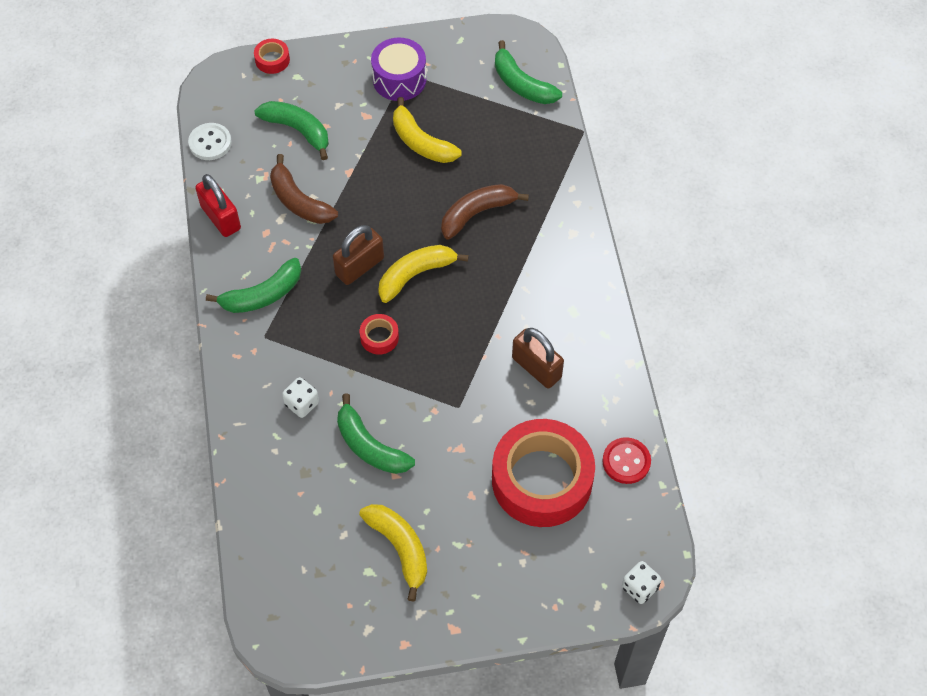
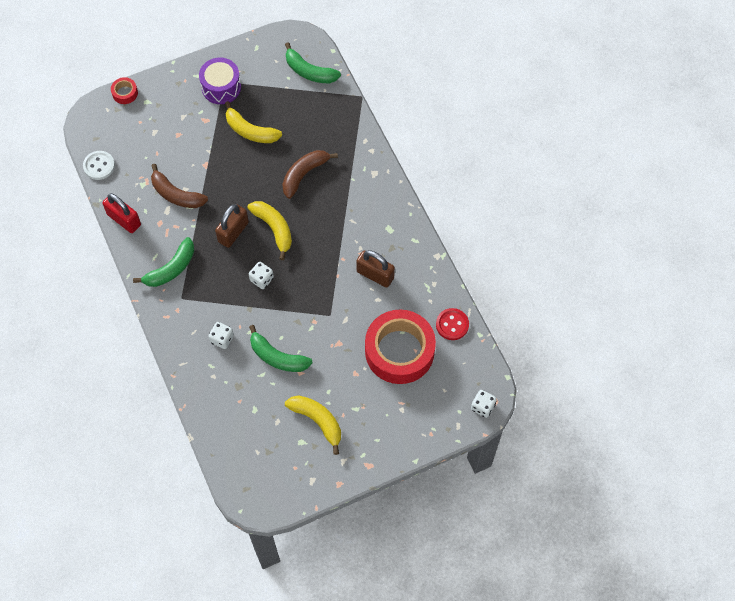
camera: 15 degrees left, 5 degrees up
(298, 130) = (159, 142): green banana -> none
(379, 337) = (262, 279): red tape -> white dice
(415, 275) = (274, 229): yellow banana -> yellow banana turned 105 degrees clockwise

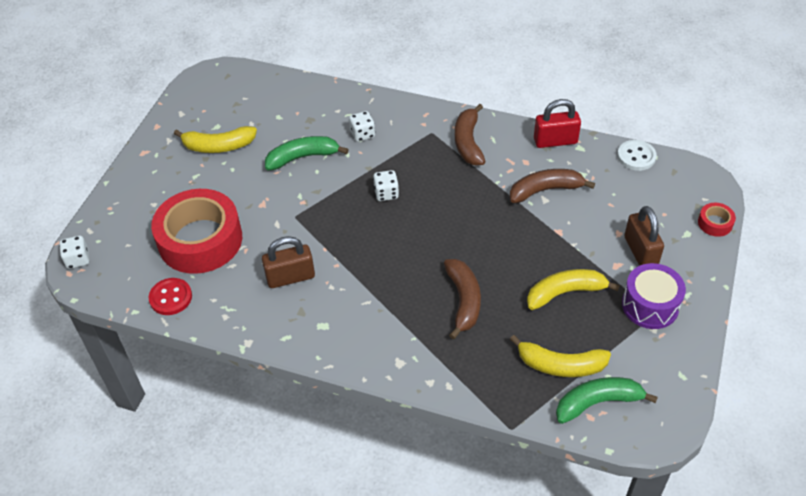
camera: 135 degrees right, 15 degrees down
(171, 269) = (468, 142): green banana -> brown banana
(233, 232) = (458, 205): brown padlock -> brown padlock (640, 251)
(274, 229) = (428, 236): yellow banana -> yellow banana (560, 365)

